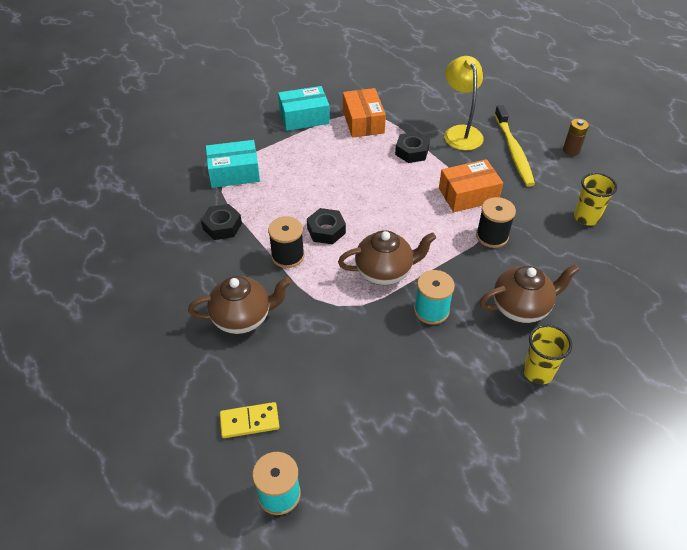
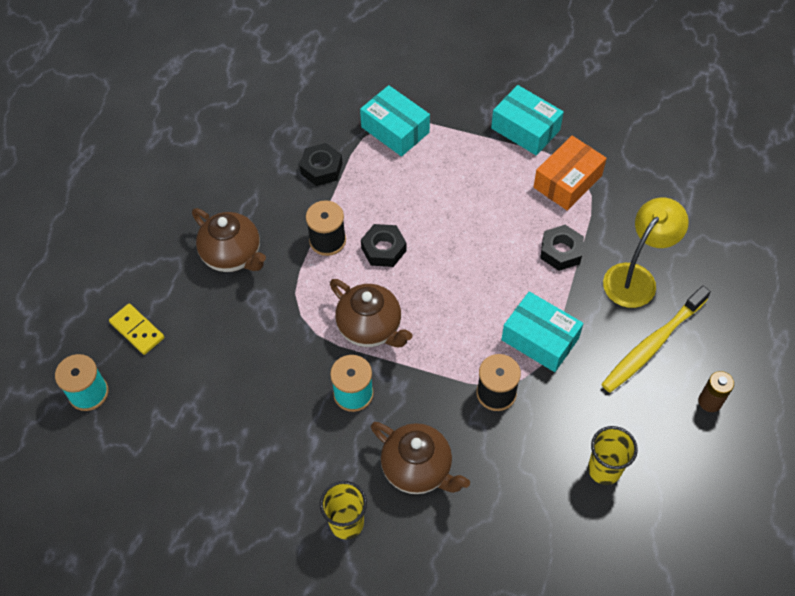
camera: 55 degrees right, 10 degrees up
(468, 195) = (540, 339): orange box -> turquoise box

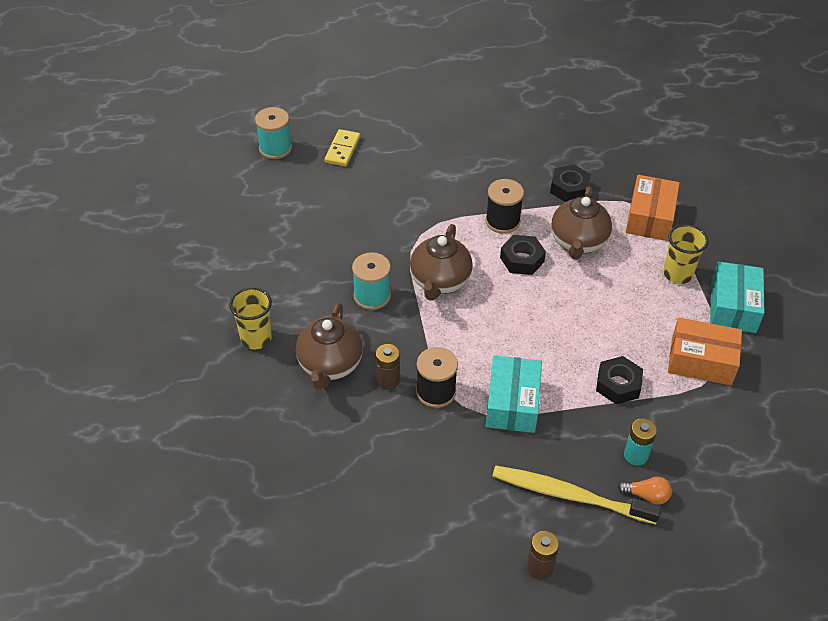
camera: 60 degrees right, 10 degrees down
(233, 255) = (445, 172): brown teapot -> brown teapot (578, 243)
(395, 129) = (650, 218): turquoise box -> orange box
(463, 427) = (388, 381): none -> brown battery
(604, 469) = (411, 502): yellow cup -> yellow cup (677, 274)
(636, 277) = (636, 455): yellow lamp -> turquoise battery
(676, 291) = (646, 495): none -> orange light bulb

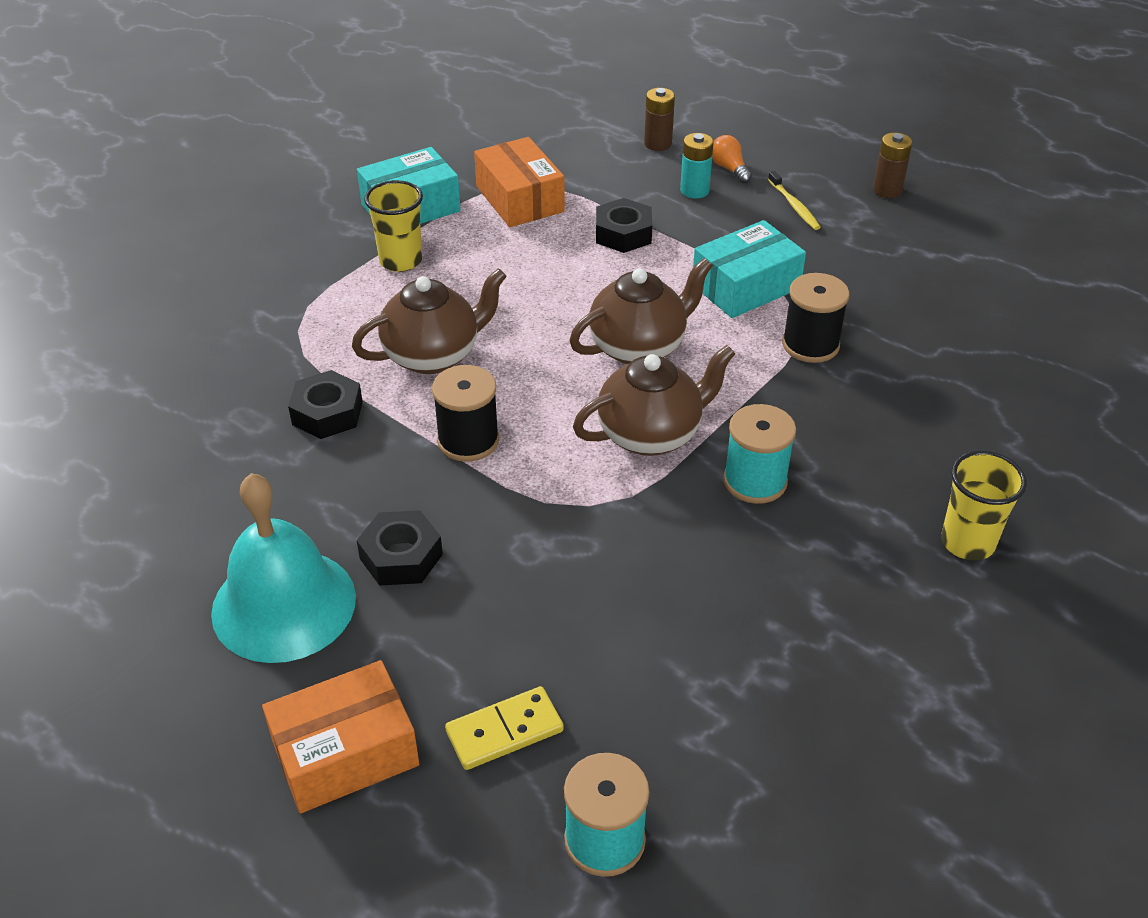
camera: 130 degrees left, 5 degrees down
(330, 365) = (902, 447): brown teapot -> brown teapot (639, 347)
(388, 381) = (850, 388): brown battery -> brown battery (658, 144)
(464, 127) = (284, 604): none -> turquoise bell
(522, 259) = (522, 386): black nut -> black nut (401, 556)
(570, 495) = (794, 206): yellow toothbrush -> yellow toothbrush, size x0.48
(650, 218) = (316, 320): orange box -> orange box (345, 753)

